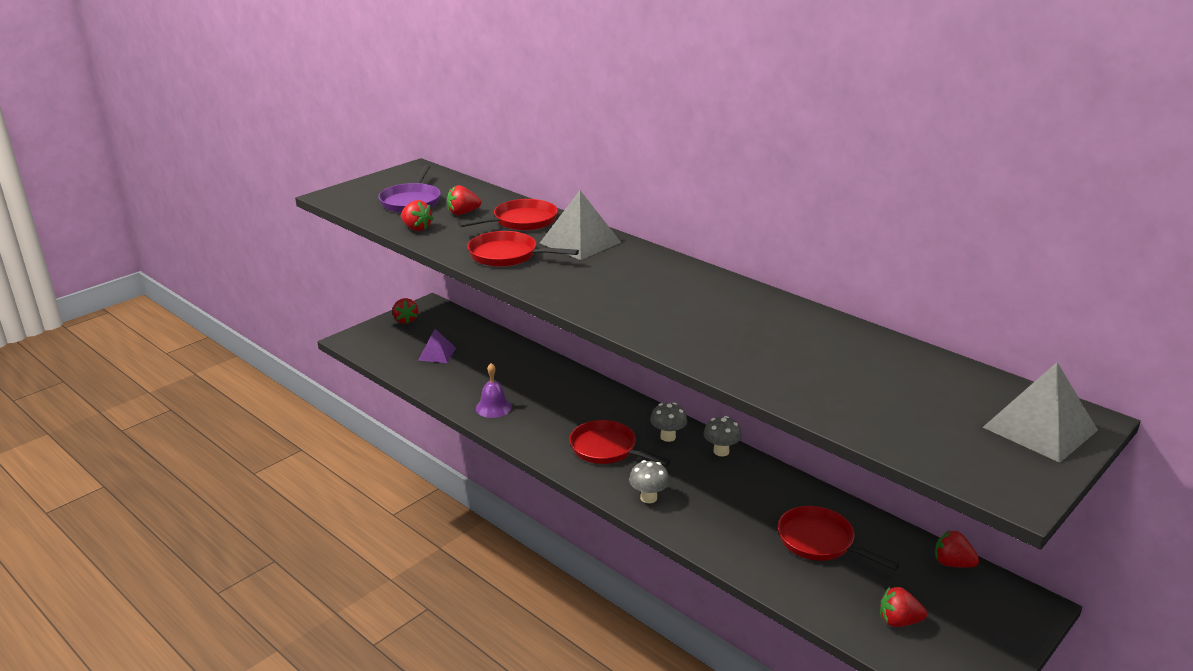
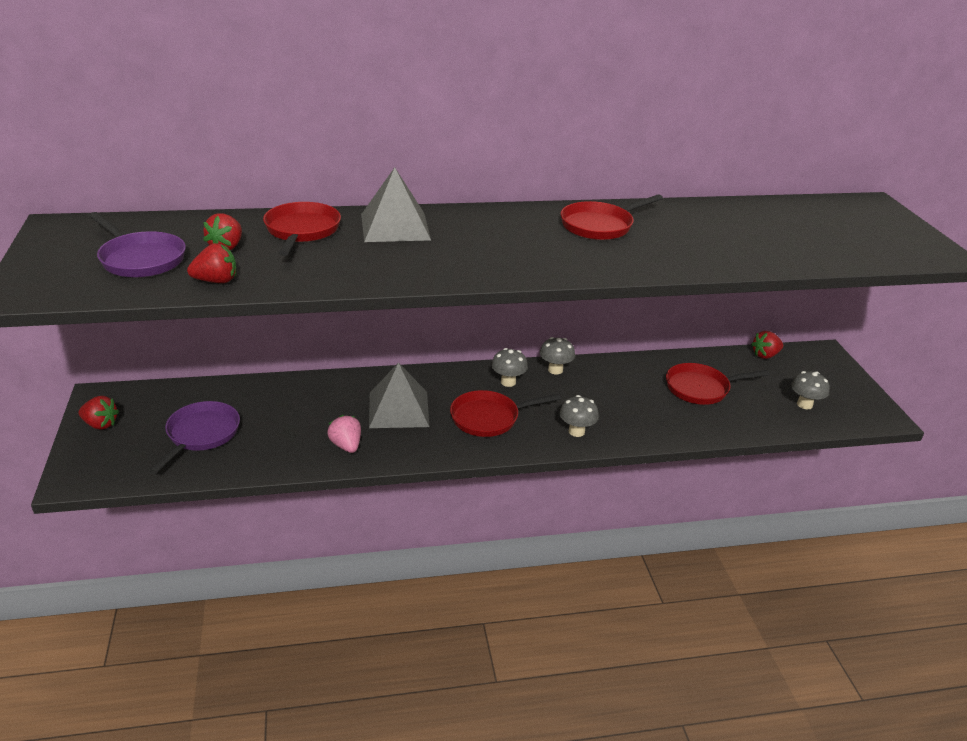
camera: 55 degrees left, 5 degrees up
(437, 354) = (201, 435): purple pyramid -> purple pan
(493, 407) = (346, 445): purple bell -> pink strawberry
(507, 255) = (366, 264): red pan -> red pan (600, 225)
(898, 621) = (804, 404): red strawberry -> grey mushroom
(1040, 428) = (874, 217): grey pyramid -> grey pyramid (399, 409)

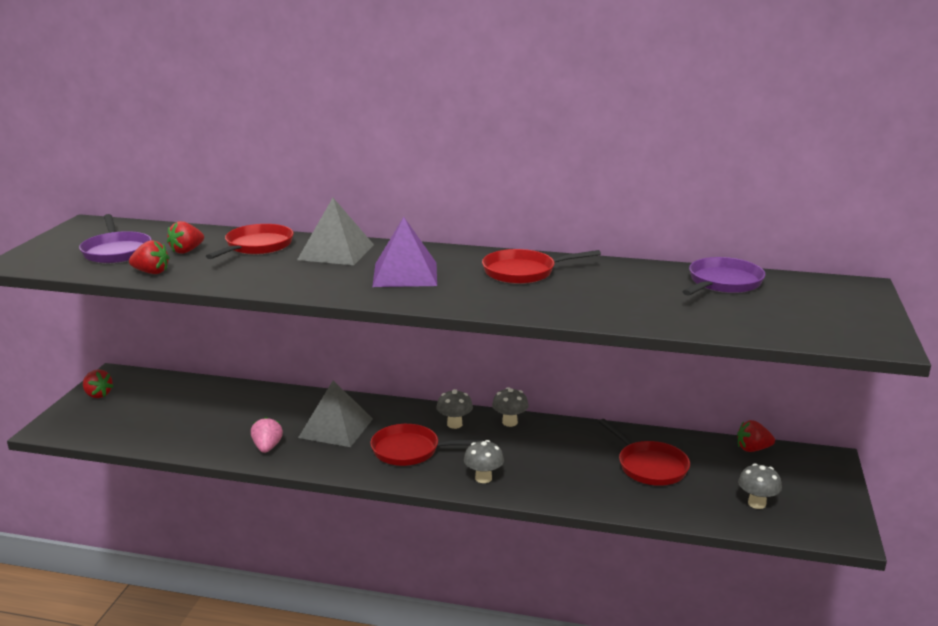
camera: 25 degrees right, 10 degrees down
(201, 435) = (162, 416): purple pan -> purple pan (722, 283)
(494, 243) = (405, 274): none -> purple pyramid
(701, 388) = (649, 466): red pan -> red pan turned 135 degrees counterclockwise

